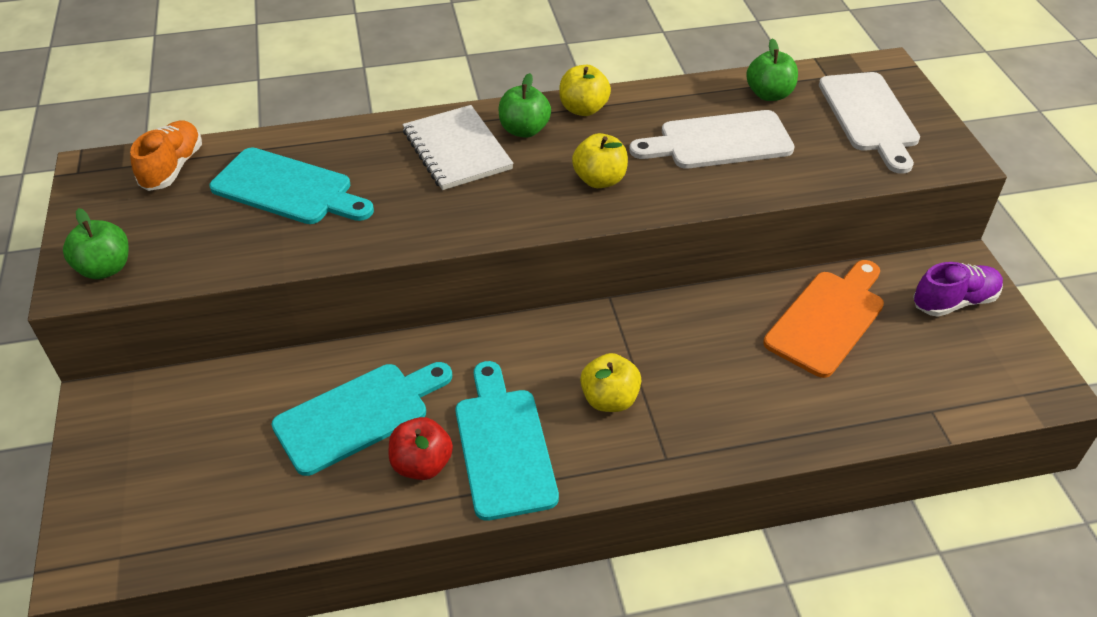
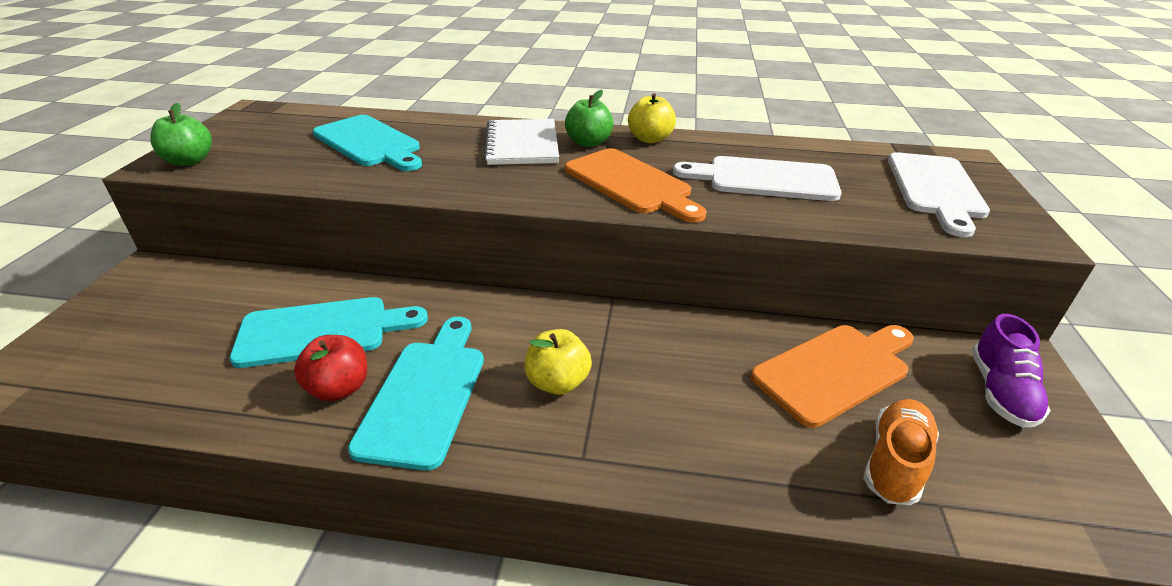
camera: 20 degrees right, 10 degrees down
(172, 168) = (303, 118): orange shoe -> orange shoe (895, 463)
(599, 180) = (631, 184): yellow apple -> orange cutting board
(769, 94) = (833, 158): green apple -> none
(954, 302) = (1000, 392): purple shoe -> purple shoe turned 105 degrees clockwise

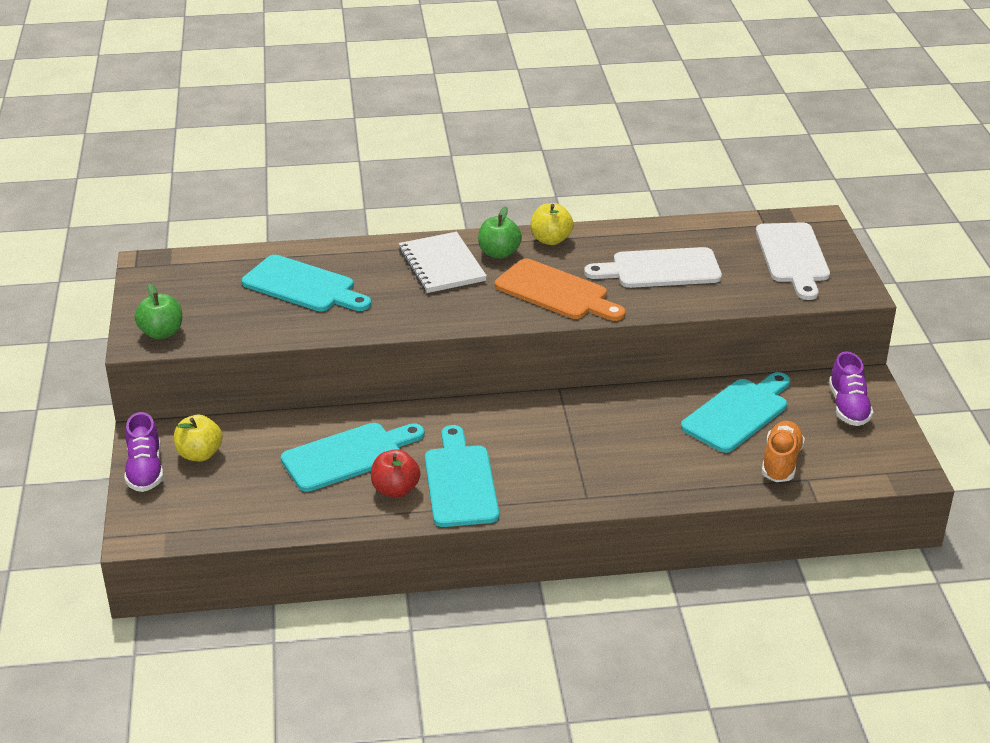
camera: 15 degrees left, 0 degrees up
(100, 305) = (145, 470): none -> purple shoe
(557, 382) = (548, 457): yellow apple -> yellow apple (199, 454)
(835, 370) = (738, 413): orange cutting board -> turquoise cutting board

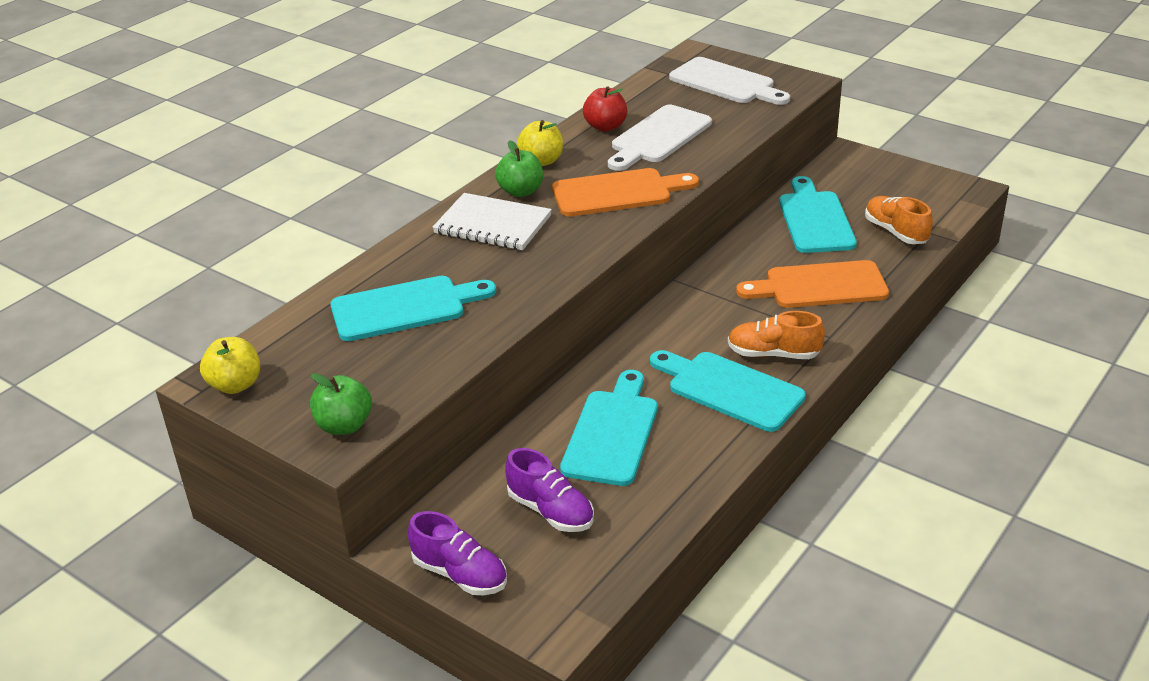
camera: 45 degrees left, 0 degrees up
(199, 454) = (485, 524): yellow apple -> yellow apple (235, 385)
(395, 490) = (695, 430): red apple -> red apple (605, 126)
(529, 481) = (773, 354): none -> orange shoe
(647, 460) = (819, 286): none -> orange cutting board
(848, 407) = (867, 174): purple shoe -> purple shoe (550, 511)

